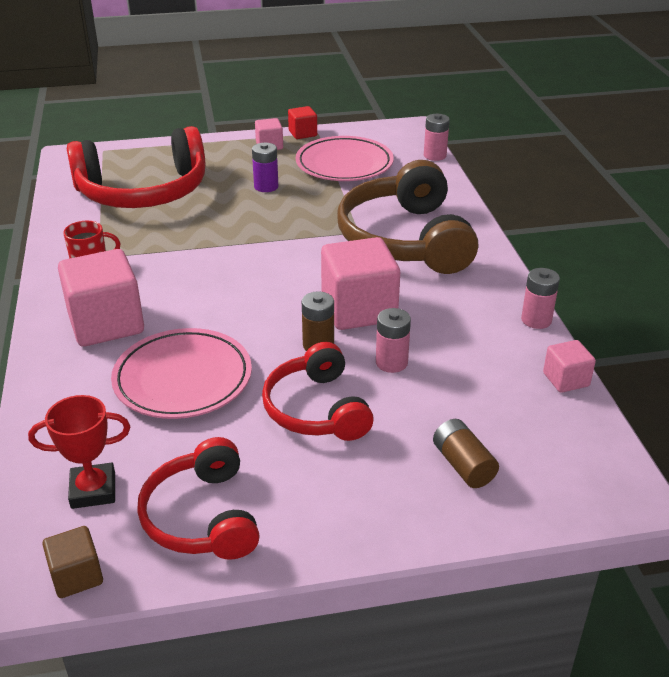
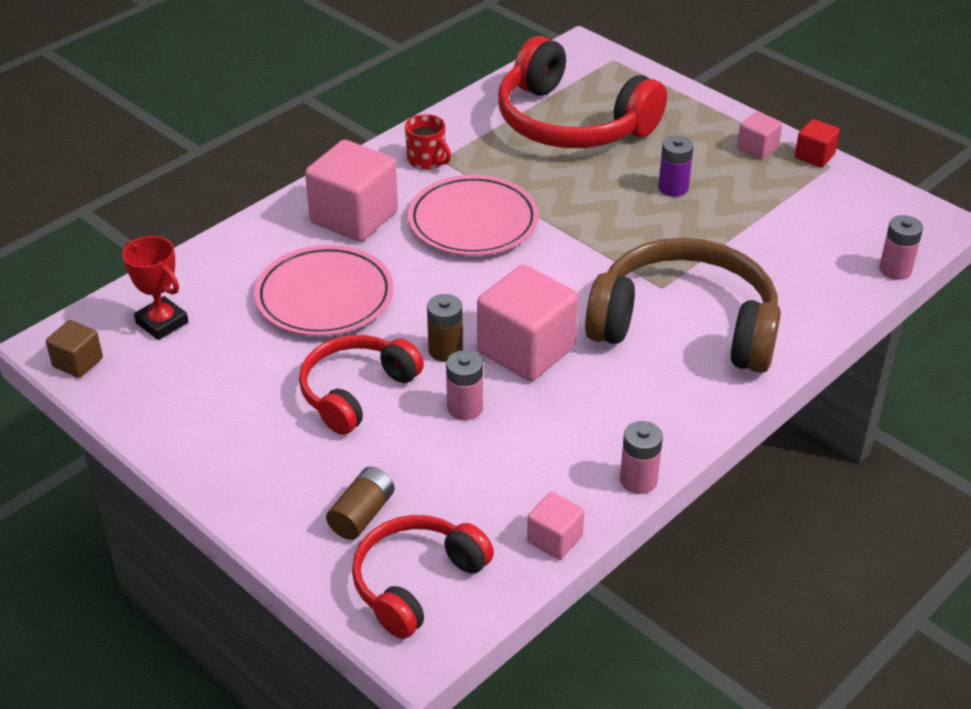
camera: 55 degrees right, 5 degrees up
(202, 516) = (179, 392): red headphones -> red headphones (416, 582)
(344, 164) = (786, 215): pink plate -> pink plate (473, 222)
(405, 239) = (685, 325): brown headphones -> brown headphones turned 60 degrees clockwise

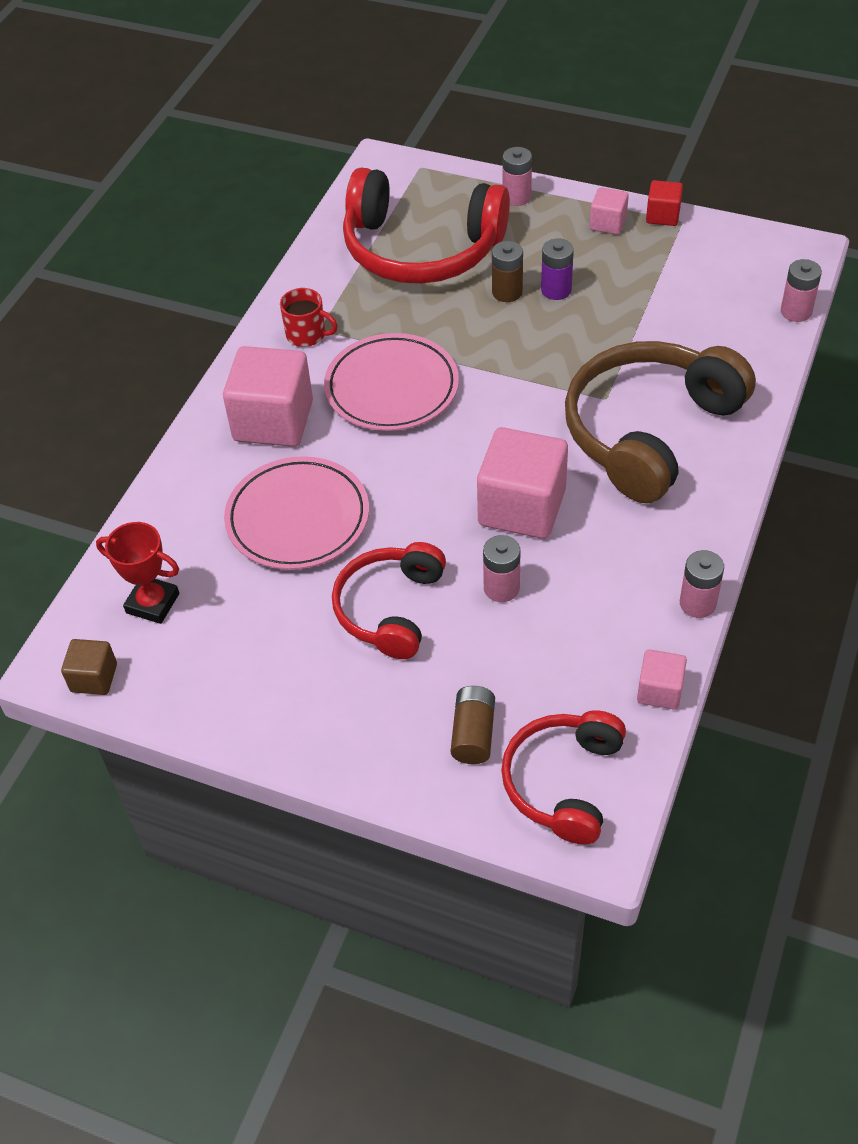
camera: 20 degrees left, 10 degrees up
(445, 350) = (447, 534): brown battery -> brown battery (507, 292)
(685, 105) = (516, 197): none -> pink battery
(685, 325) = (649, 431): brown headphones -> brown headphones turned 45 degrees counterclockwise

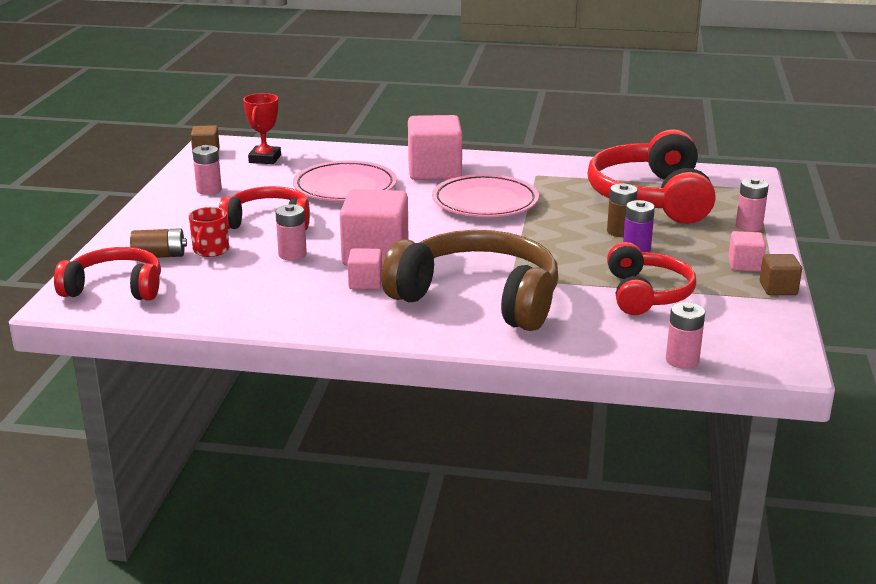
camera: 75 degrees right, 25 degrees down
(307, 335) = (527, 172): red mug -> red mug (210, 250)
(659, 304) = (647, 294): none -> red headphones
(659, 690) = (197, 317): pink cube -> pink cube (365, 283)
(662, 216) = (778, 288): red cube -> brown cube
(697, 603) = (287, 328): pink battery -> pink battery (209, 190)

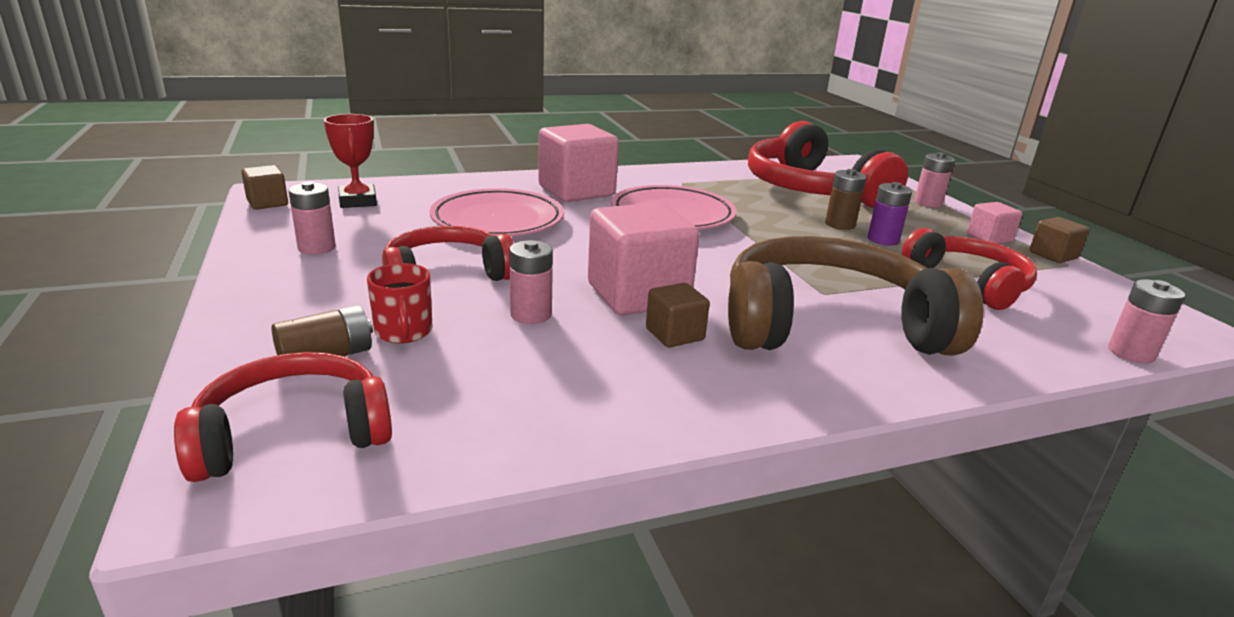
camera: 30 degrees left, 0 degrees up
(365, 283) = (674, 334): pink cube -> brown cube

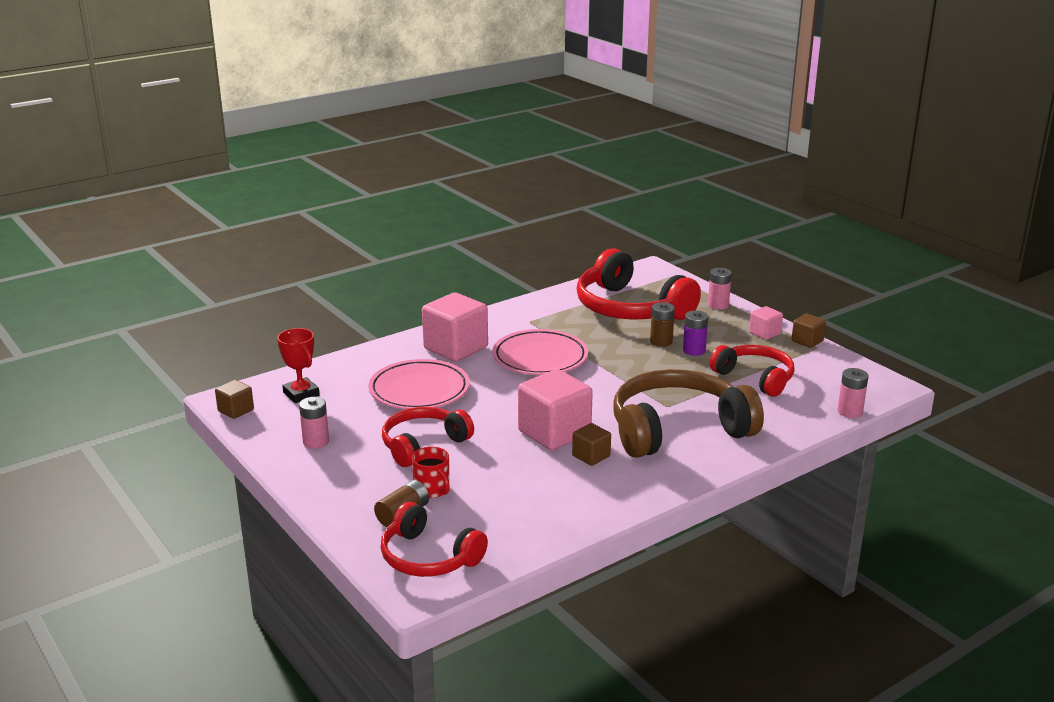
camera: 15 degrees left, 0 degrees up
(293, 434) = (428, 557): red headphones -> red headphones turned 105 degrees counterclockwise
(531, 314) = (498, 461): pink battery -> none

